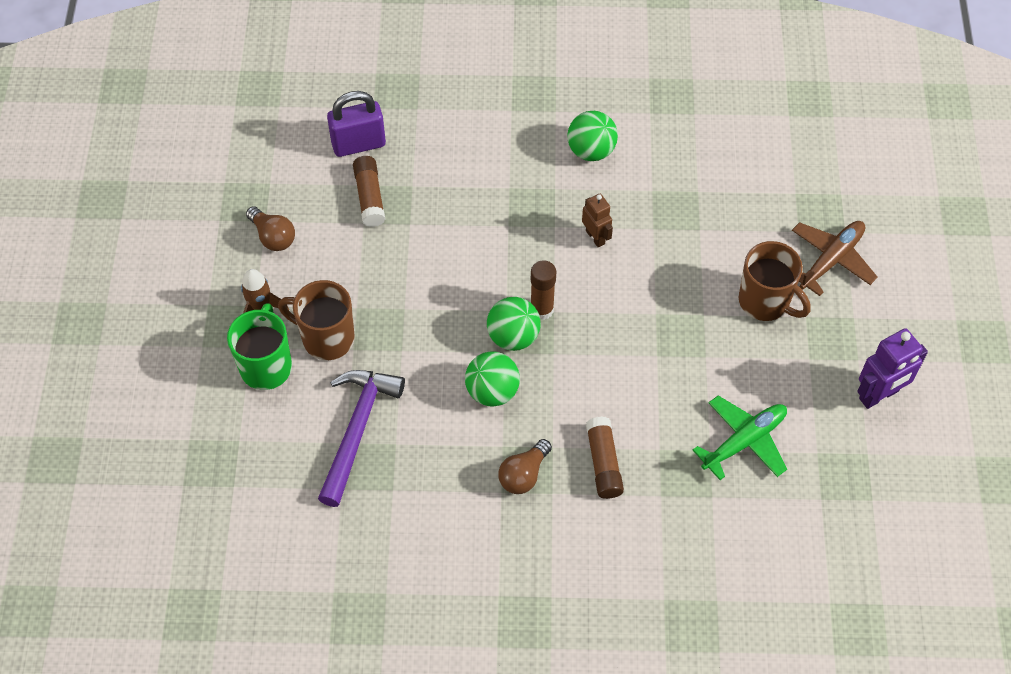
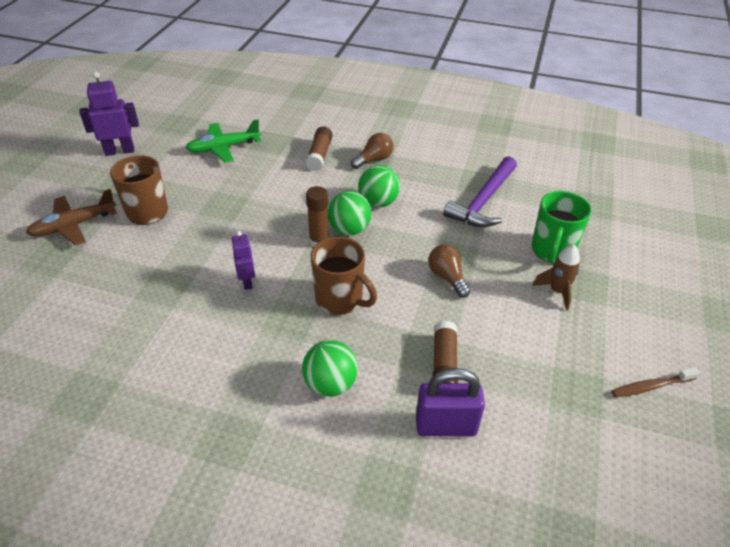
camera: 165 degrees left, 15 degrees down
(175, 222) = (651, 386): none -> brown toothbrush
(273, 236) = (546, 349): brown light bulb -> brown light bulb (447, 277)
(326, 338) = (500, 259): brown mug -> brown mug (340, 299)
(591, 150) = (204, 357): green ball -> green ball (330, 384)
(595, 237) = (247, 282): brown robot -> purple robot

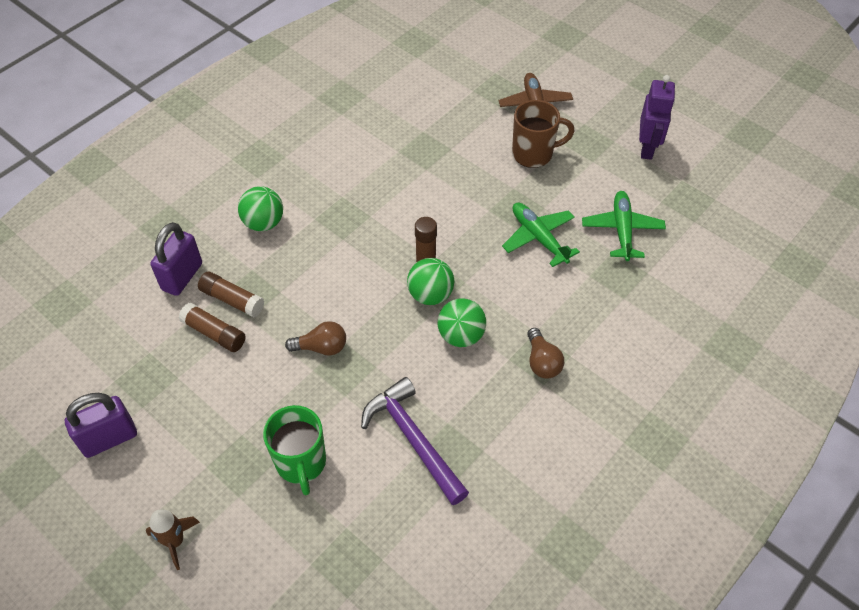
camera: 115 degrees right, 10 degrees up
(247, 282) = (401, 201): purple robot -> none
(253, 186) = (538, 238): none -> green plane
(319, 155) = (573, 312): brown glue stick -> brown glue stick (214, 333)
(340, 299) = (343, 257): brown mug -> none
(552, 251) = (301, 463): green mug -> green mug turned 150 degrees counterclockwise
(557, 291) = (248, 432): brown rocket -> brown rocket (175, 541)
(651, 386) = (109, 439): brown toothbrush -> purple padlock

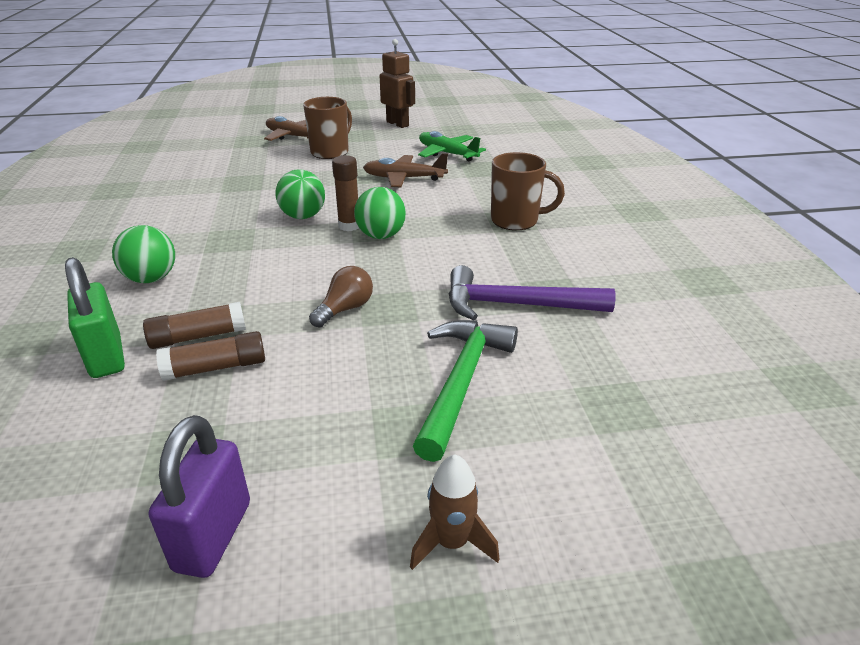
camera: 50 degrees left, 20 degrees down
(182, 276) = (106, 357): purple padlock -> green padlock
(301, 463) = (461, 382): green mug -> green hammer
(461, 335) = (442, 240): green ball -> green ball (303, 216)
(538, 238) = (404, 178): green plane -> brown plane
(542, 362) = (516, 220): brown light bulb -> brown mug
(647, 148) = (397, 124): purple robot -> brown robot

